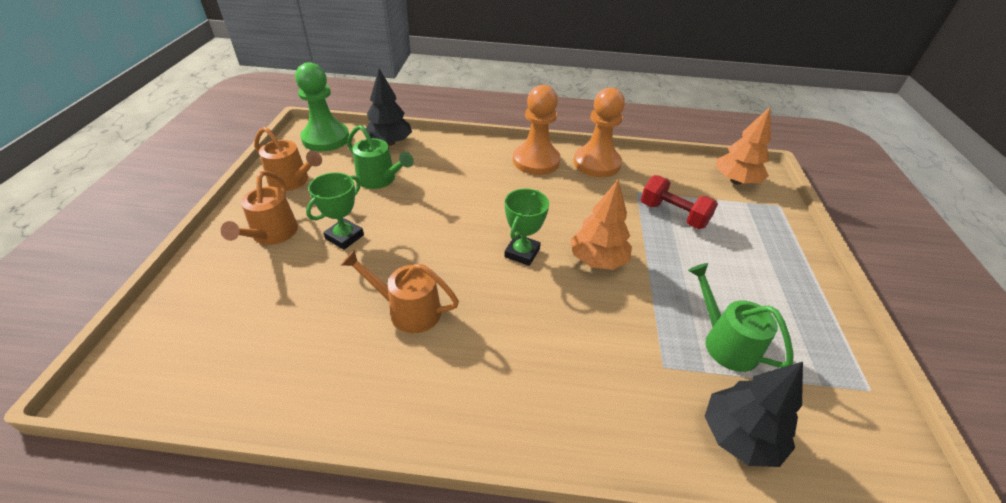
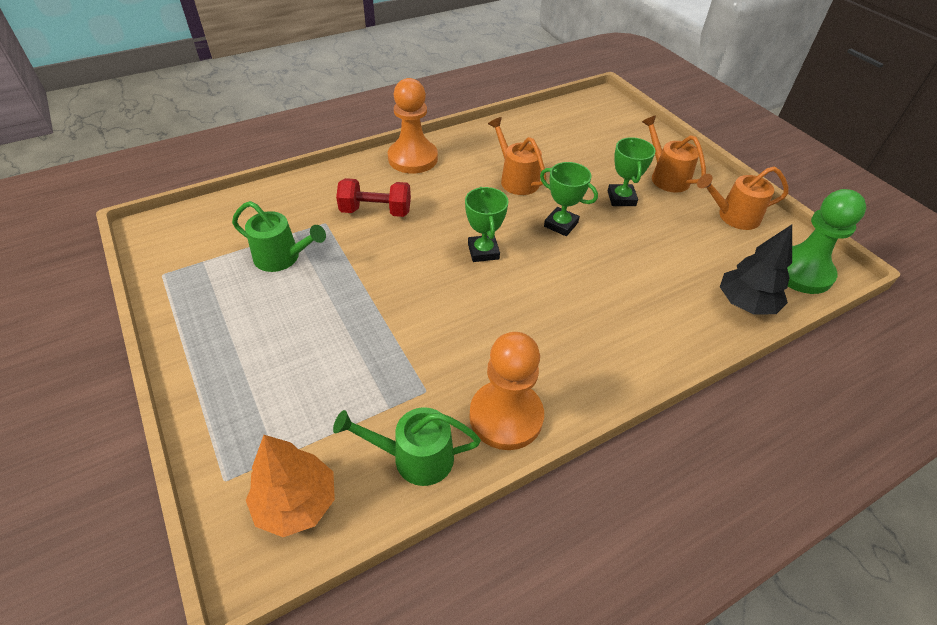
camera: 145 degrees right, 5 degrees up
(380, 180) = (678, 255): green watering can -> green watering can (414, 457)
(408, 310) = (516, 179): orange watering can -> orange watering can turned 105 degrees counterclockwise
(430, 242) = (561, 224): none -> green trophy
(536, 161) = (577, 373): orange pawn -> orange pawn (413, 158)
(597, 260) = (416, 277): orange tree -> none
(673, 215) = (367, 375): red dumbbell -> red dumbbell (376, 211)
(739, 436) = (265, 207): black tree -> none

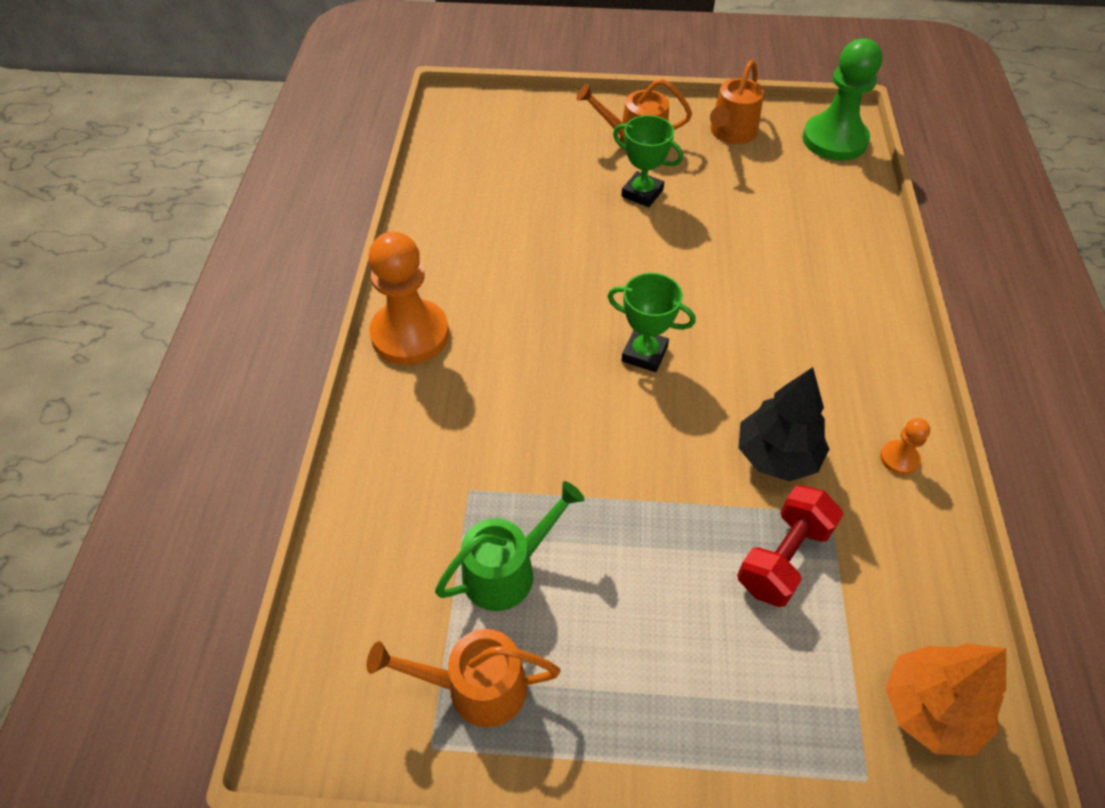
camera: 55 degrees left, 5 degrees up
(376, 211) = (490, 424): red dumbbell -> red dumbbell (783, 558)
(414, 457) = (916, 566): green watering can -> none
(506, 416) = (899, 458): orange pawn -> orange pawn, size x0.44
(516, 179) = (538, 258): orange watering can -> orange watering can (475, 687)
(561, 224) = (648, 264): green trophy -> none
(746, 303) = (851, 200): black tree -> black tree (777, 456)

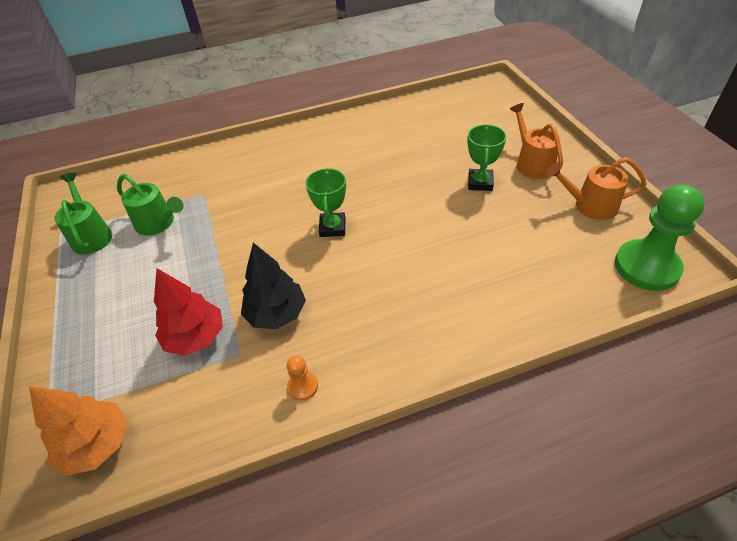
camera: 70 degrees right, 5 degrees down
(410, 334) = (297, 139): orange pawn -> none
(475, 687) = (91, 235): orange watering can -> green watering can
(783, 558) = (196, 337): red dumbbell -> red tree

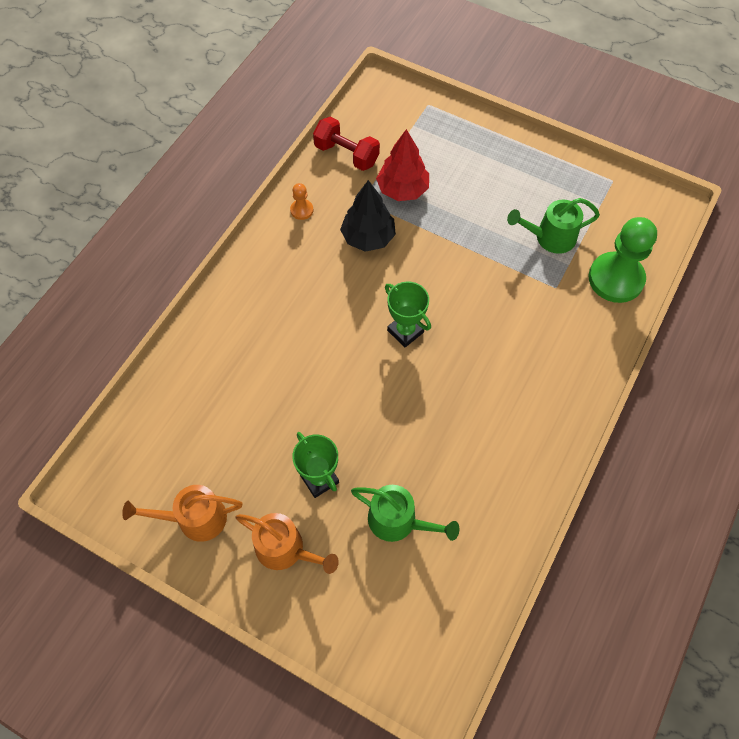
camera: 135 degrees right, 15 degrees up
(91, 235) = (585, 194): green watering can -> green watering can (399, 521)
(97, 444) = (382, 114): orange tree -> none
(191, 420) = (346, 154): none -> red dumbbell
(589, 205) = (194, 519): orange watering can -> orange watering can turned 150 degrees counterclockwise
(646, 267) = (114, 469): green pawn -> green pawn (616, 279)

